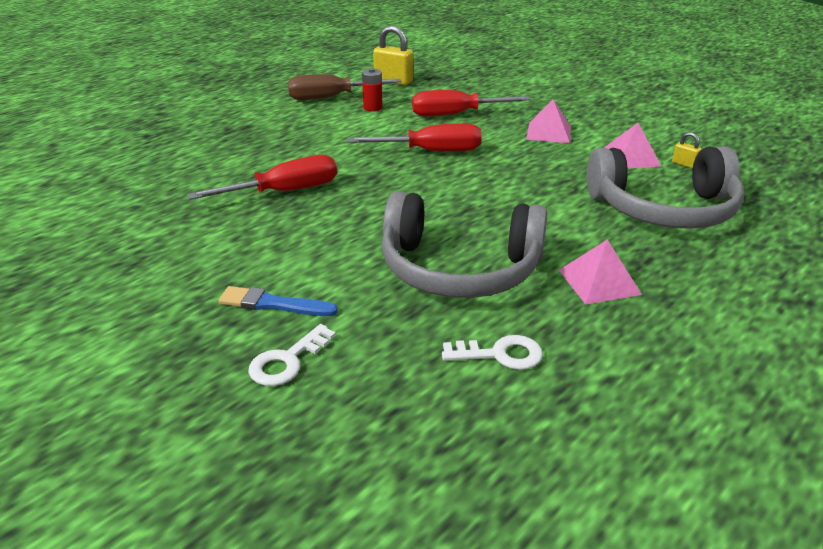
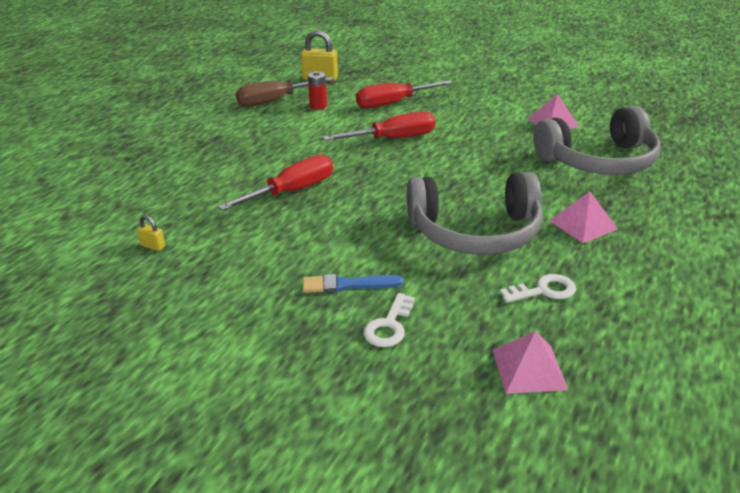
camera: 15 degrees left, 0 degrees up
(549, 132) = (478, 109): pink pyramid -> pink pyramid (529, 369)
(684, 164) = (595, 122): yellow padlock -> yellow padlock (153, 246)

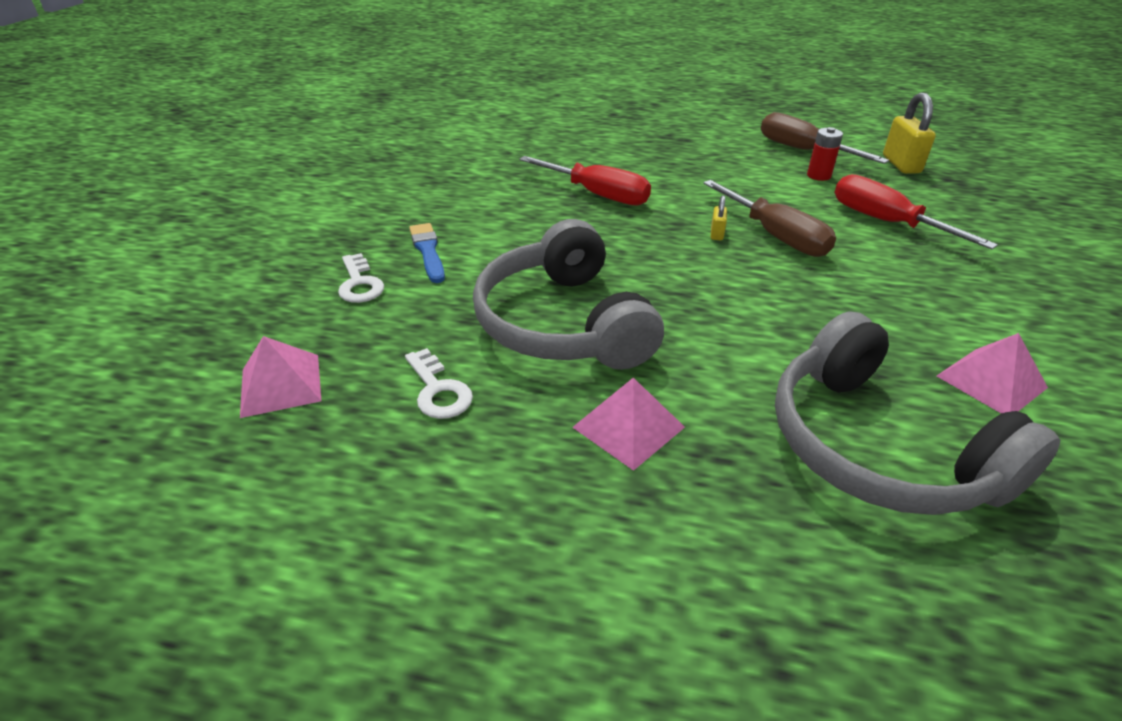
camera: 75 degrees right, 5 degrees up
(153, 246) = (470, 154): yellow padlock -> yellow padlock (716, 234)
(389, 326) = (359, 284): white key -> white key turned 120 degrees counterclockwise
(393, 139) = (774, 235): red screwdriver -> brown screwdriver

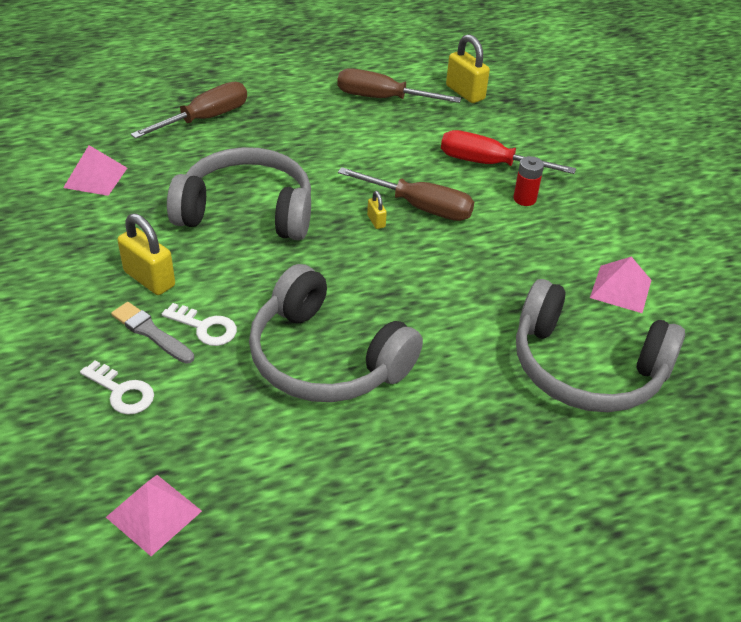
camera: 35 degrees left, 5 degrees up
(428, 251) = (151, 332): blue brush -> grey brush
(438, 390) = (284, 459): white key -> white key (205, 327)
(466, 216) = (149, 279): none -> yellow padlock
(596, 194) = (247, 211): red screwdriver -> grey headphones
(619, 130) = (205, 119): none -> brown screwdriver
(628, 427) = (436, 424): pink pyramid -> pink pyramid (95, 177)
(818, 176) = (412, 126): red battery -> red battery (524, 199)

